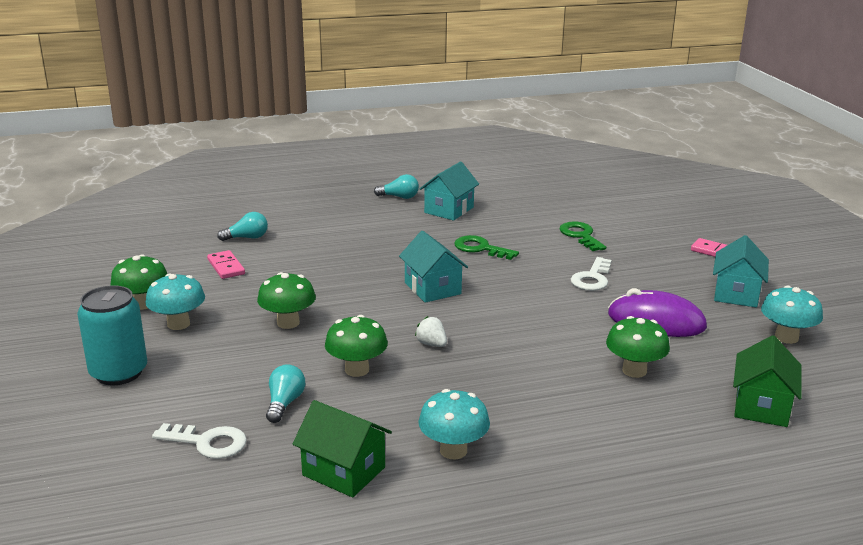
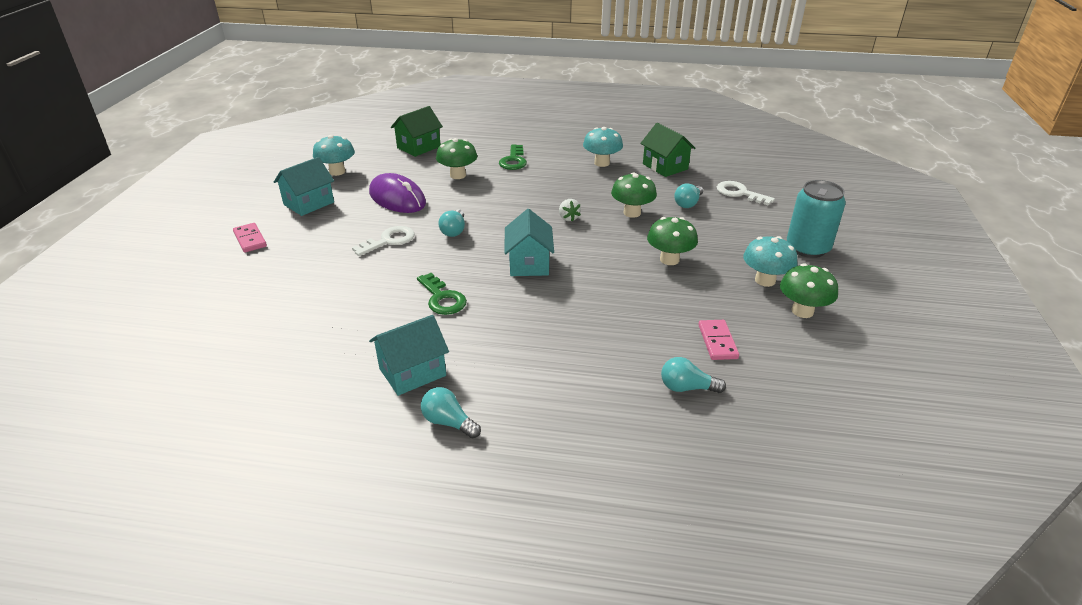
camera: 155 degrees left, 10 degrees up
(543, 301) = (454, 231): none -> turquoise light bulb
(580, 235) = (328, 289): green key -> green key (513, 160)

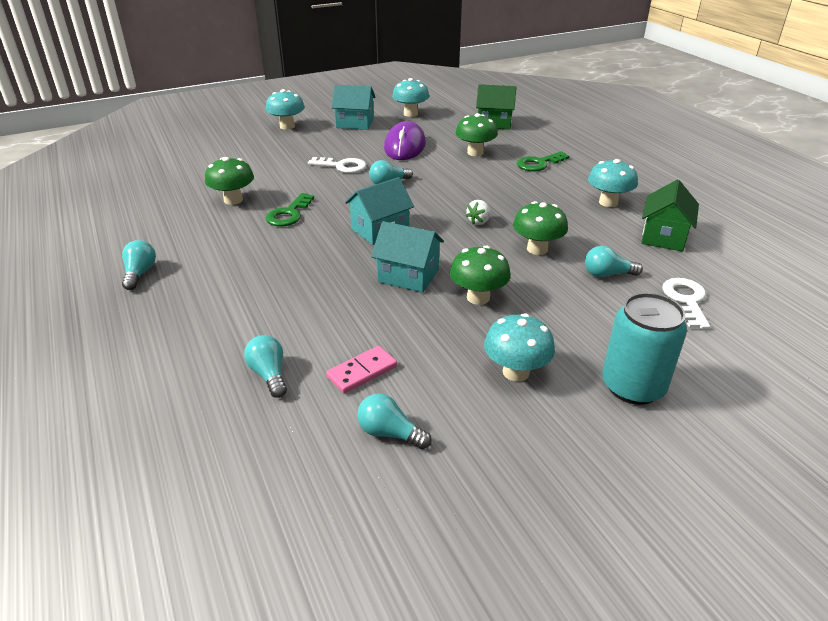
camera: 55 degrees right, 0 degrees up
(250, 239) = (287, 126): pink domino -> turquoise mushroom
(412, 372) = (187, 238): turquoise house -> turquoise house (408, 276)
(793, 354) = (389, 433): none -> turquoise light bulb
(802, 311) = (483, 418): green mushroom -> green mushroom (233, 200)

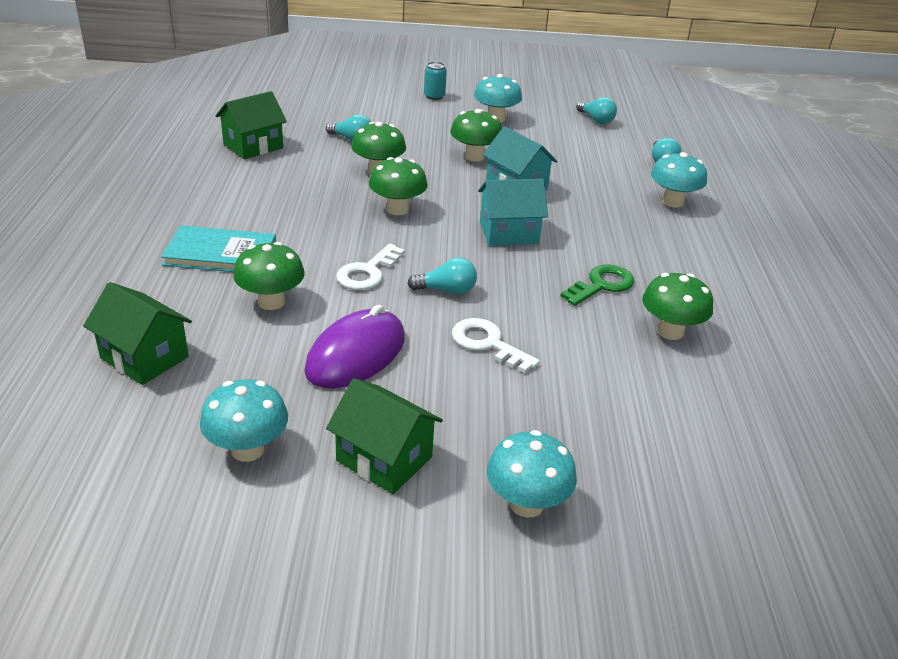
camera: 155 degrees left, 0 degrees up
(140, 273) = (779, 264): turquoise light bulb -> none
(355, 123) = (384, 459): turquoise house -> green house
(362, 372) = (596, 145): pink domino -> none
(479, 221) = (397, 209): white strawberry -> green mushroom
(539, 164) = (220, 254): green key -> turquoise book
(608, 202) = (238, 185): turquoise mushroom -> turquoise mushroom (672, 202)
(633, 386) = (434, 96): turquoise can -> turquoise can, size x0.51
(686, 300) = (325, 113): white key -> white key (368, 272)

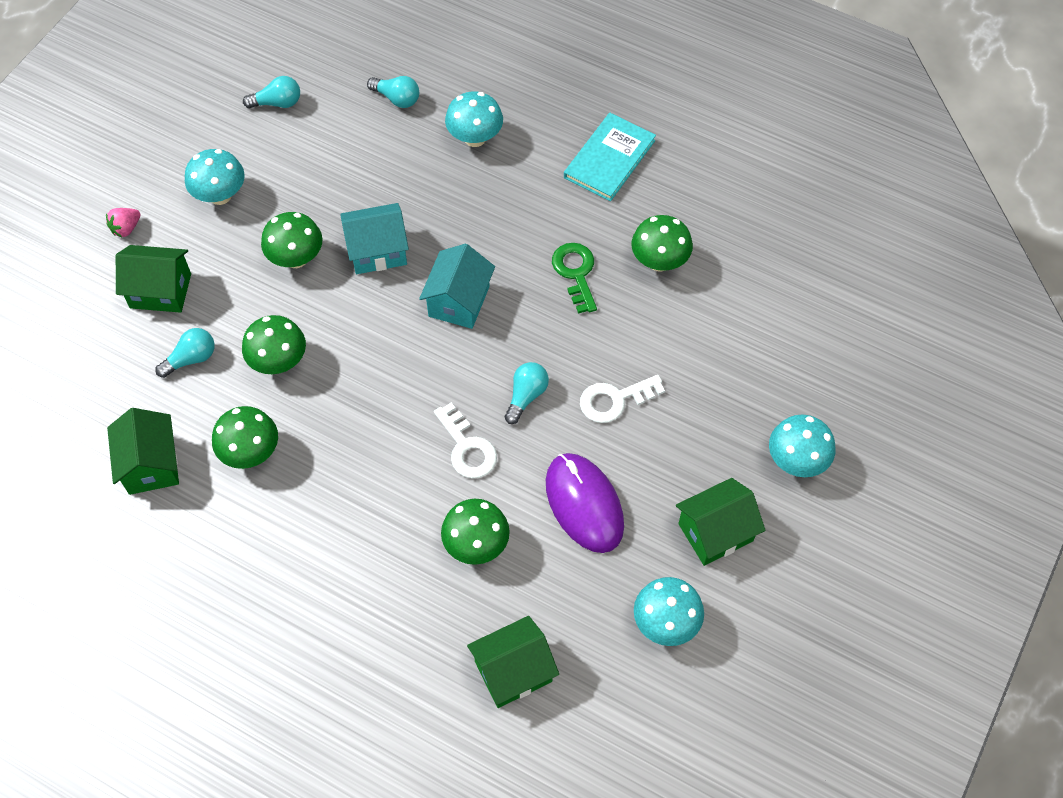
camera: 60 degrees left, 25 degrees up
(220, 254) = (371, 564): turquoise book -> turquoise book (609, 159)
(397, 117) = (160, 291): none -> green house
(397, 209) = (367, 377): green mushroom -> green mushroom (250, 452)
(434, 96) = (126, 228): turquoise can -> pink strawberry

